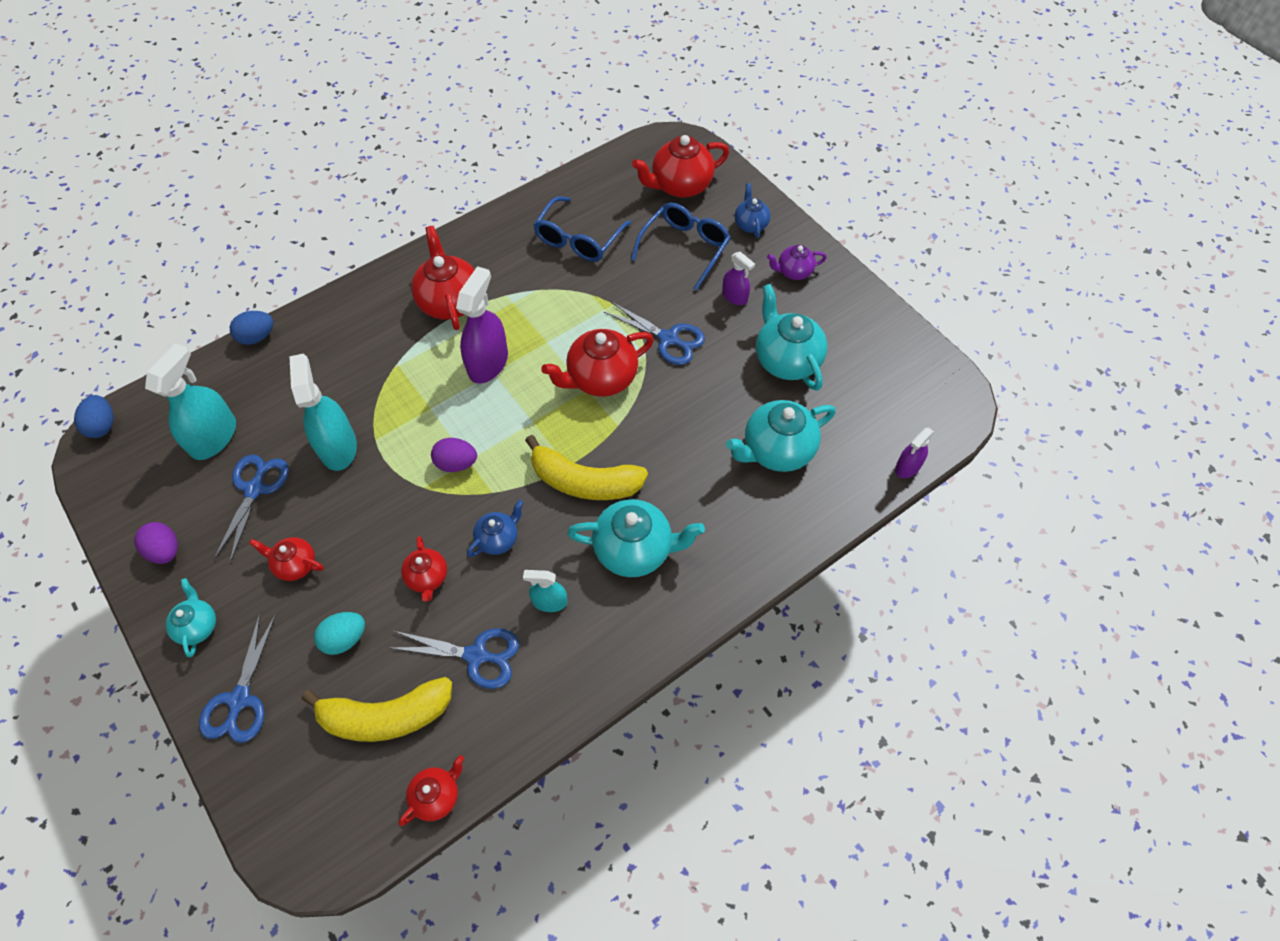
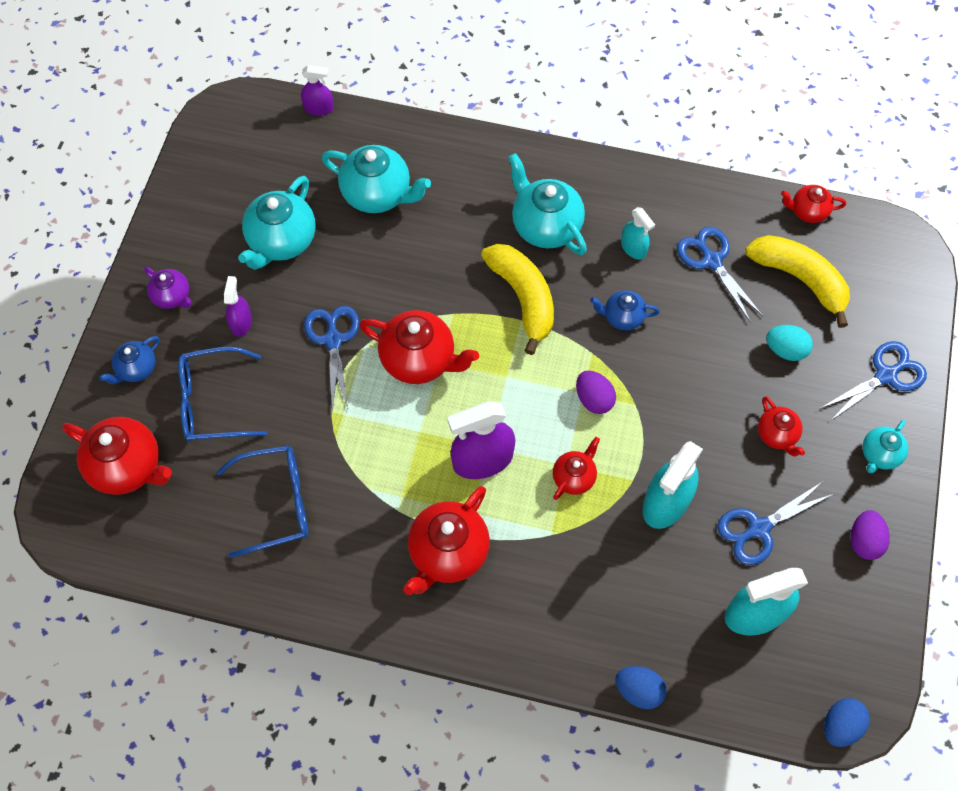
camera: 130 degrees left, 5 degrees up
(427, 577) = (695, 337): red teapot -> red teapot (574, 477)

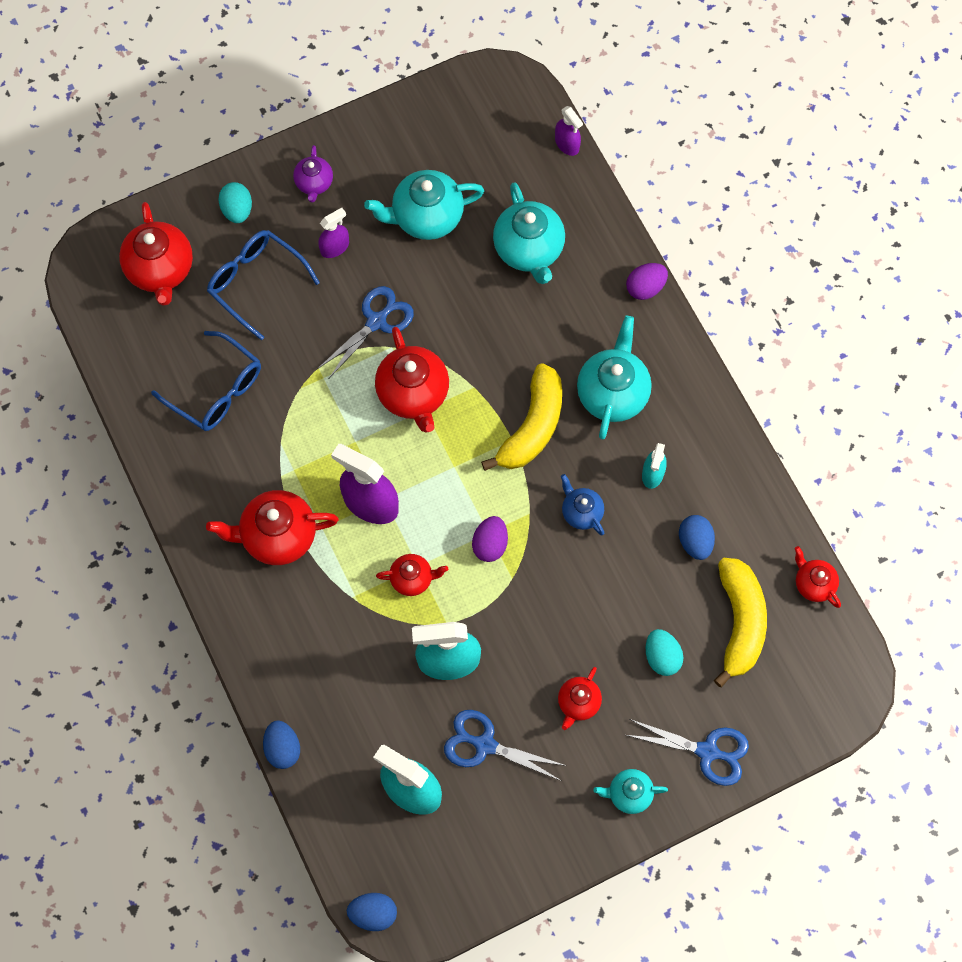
camera: 50 degrees right, 5 degrees up
(136, 369) = (237, 210): blue teapot -> turquoise egg
(711, 261) = (695, 542): blue scissors -> blue egg
(864, 541) = (541, 832): purple egg -> purple egg (645, 288)

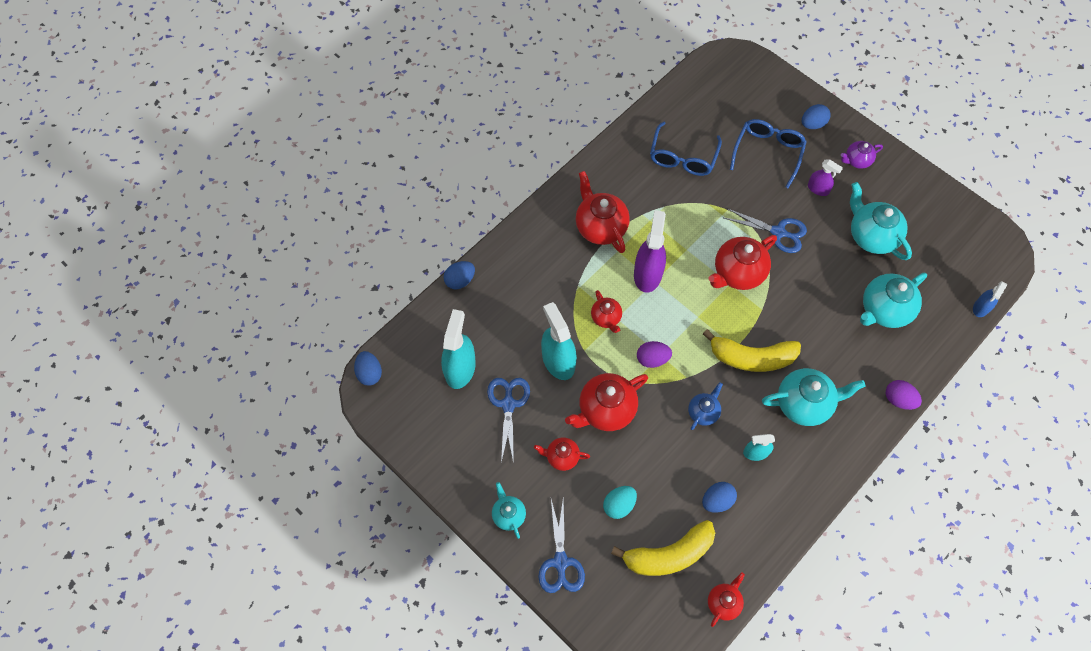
camera: 70 degrees right, 5 degrees down
(161, 270) = (748, 97): red teapot -> red teapot (606, 410)
(237, 210) = (812, 124): turquoise egg -> blue egg
(567, 144) = (981, 307): purple spray bottle -> blue spray bottle

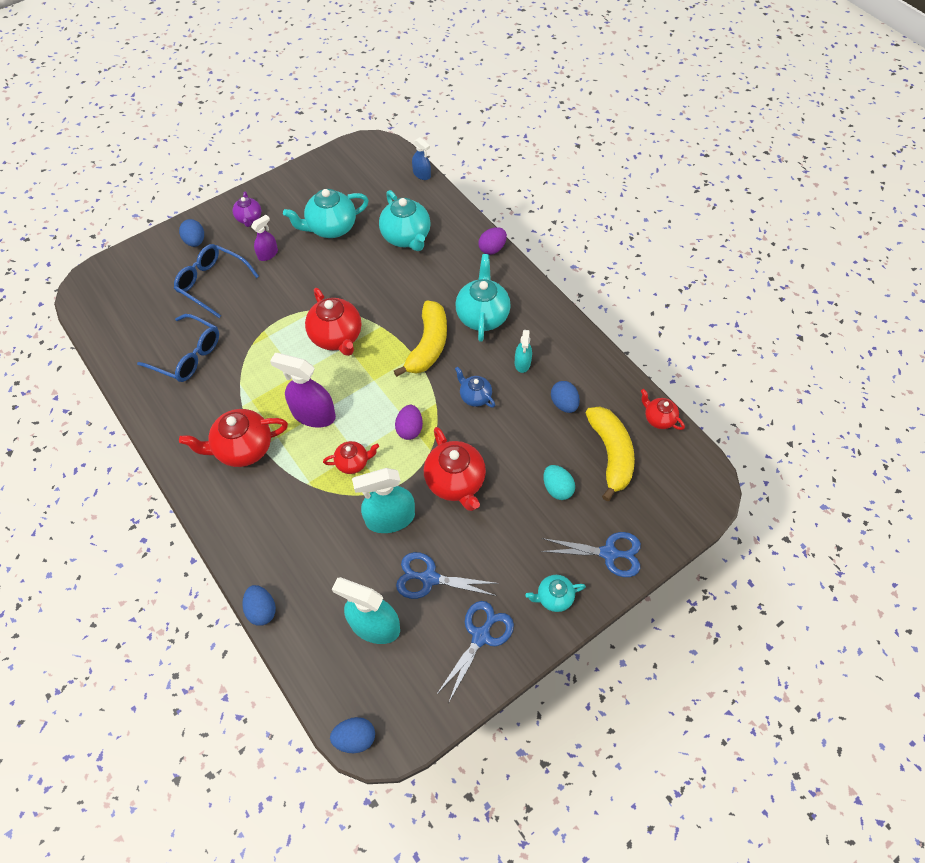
camera: 80 degrees left, 5 degrees down
(561, 457) = (499, 533): red teapot -> none
(778, 232) = (303, 295): blue scissors -> blue scissors (481, 636)

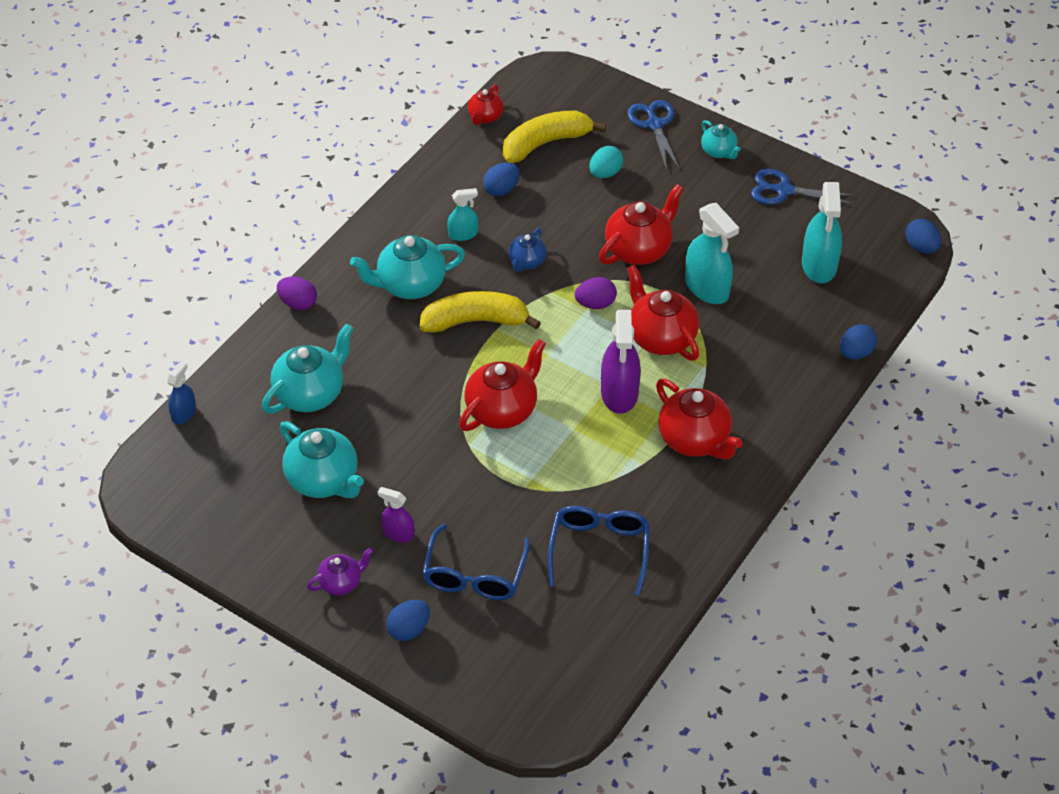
camera: 110 degrees left, 10 degrees down
(353, 462) = (661, 338): red teapot -> red teapot, size x1.79
(429, 578) = (751, 240): blue scissors -> none

